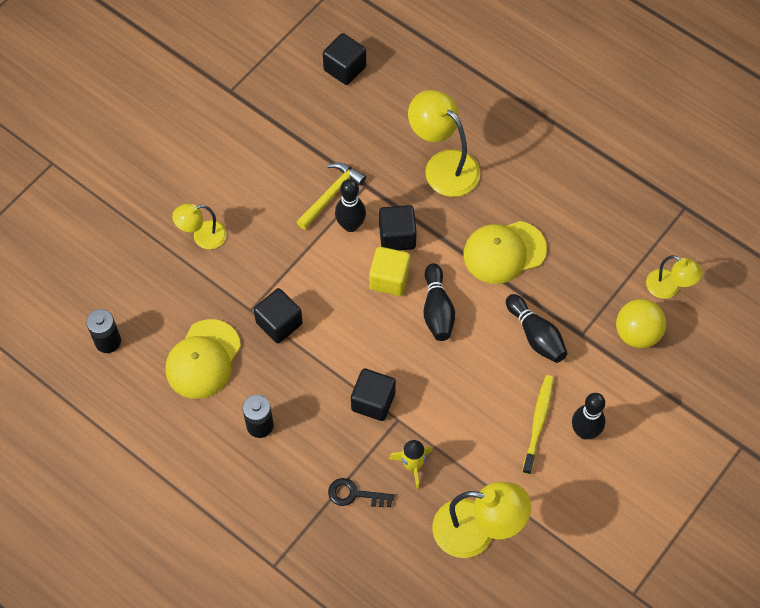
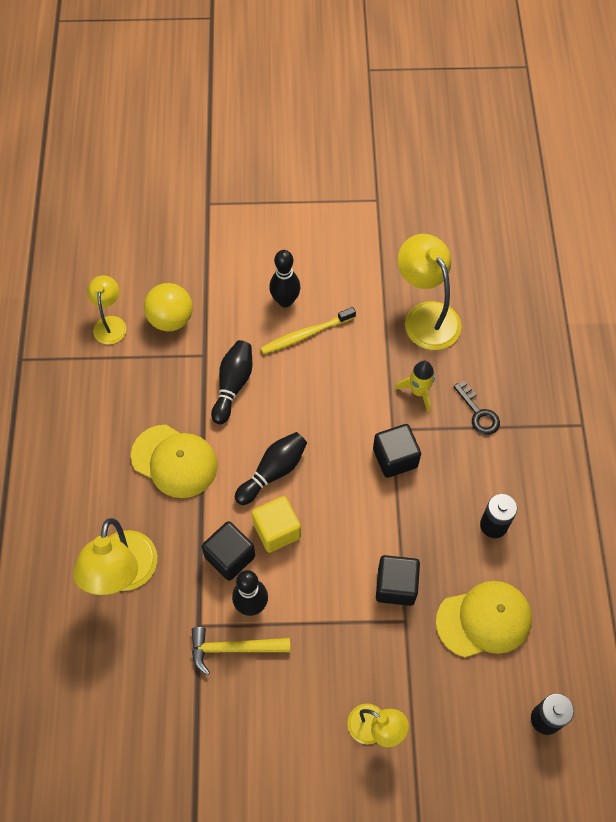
camera: 130 degrees left, 0 degrees up
(345, 68) = (77, 758): black cube -> none

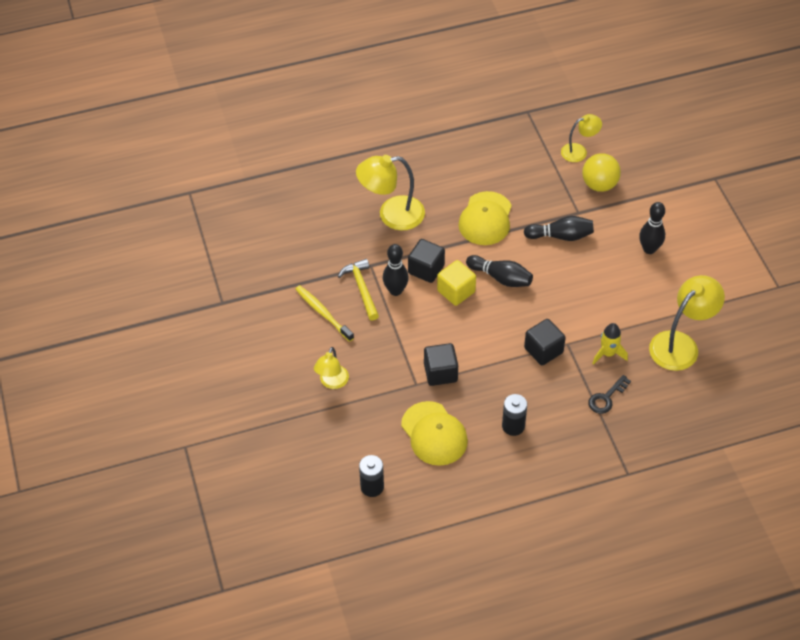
camera: 75 degrees right, 10 degrees down
(305, 334) = (625, 269): yellow toothbrush -> yellow toothbrush (323, 313)

